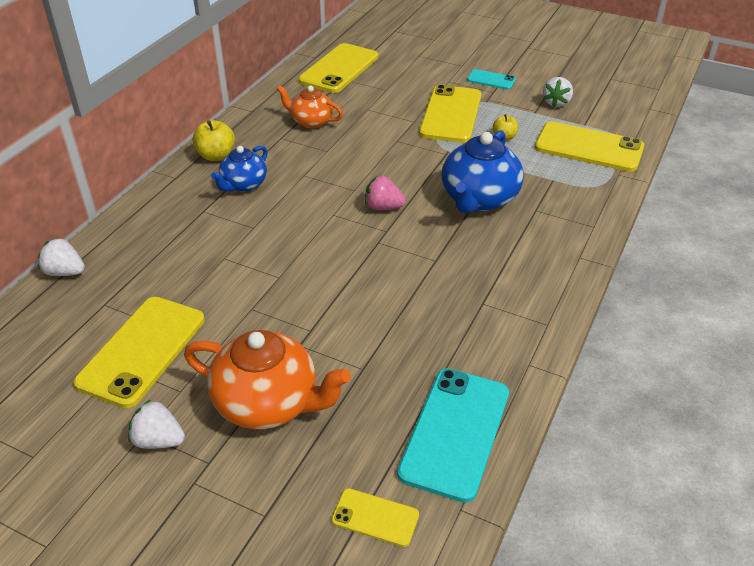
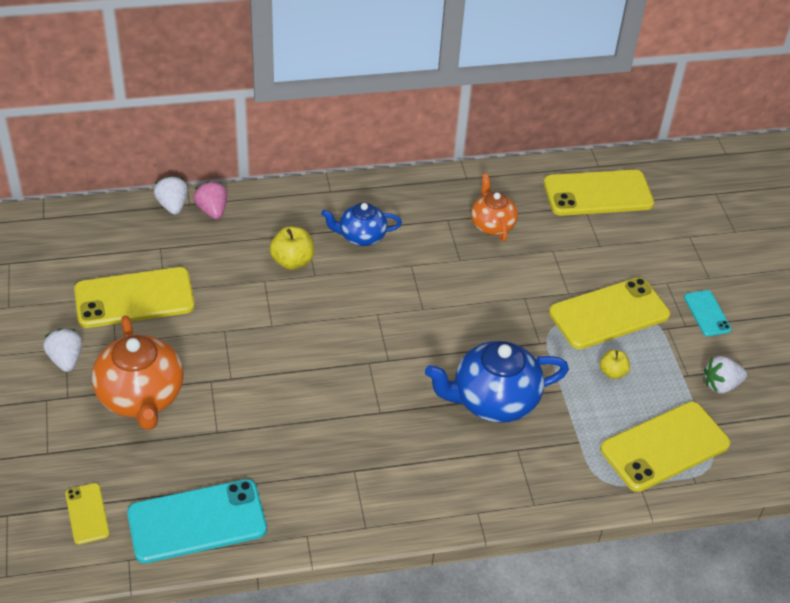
camera: 50 degrees right, 5 degrees up
(216, 156) = (381, 196): yellow apple -> yellow apple (292, 261)
(383, 207) = (417, 341): pink strawberry -> pink strawberry (212, 210)
(589, 147) = (664, 446): yellow phone -> yellow phone turned 75 degrees clockwise

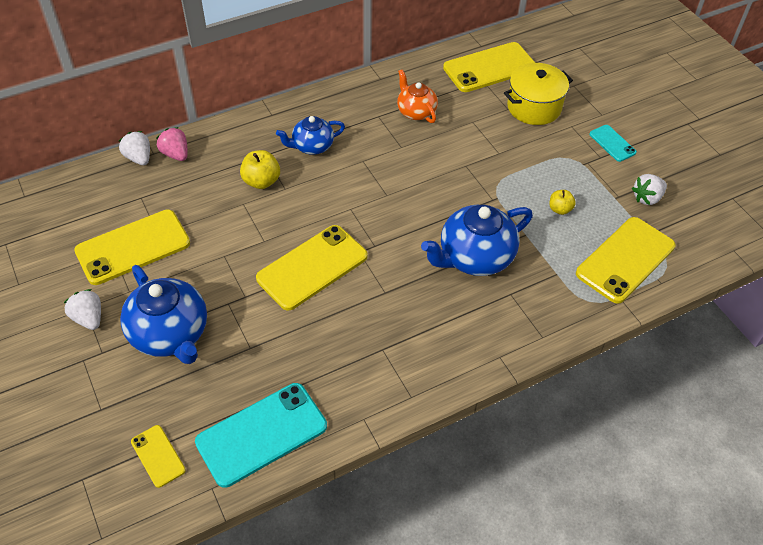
camera: 15 degrees left, 5 degrees up
(141, 397) = (170, 334): orange teapot -> blue teapot
(609, 314) = (537, 162): yellow phone -> yellow phone (312, 267)
(631, 251) = (534, 107): none -> yellow pot

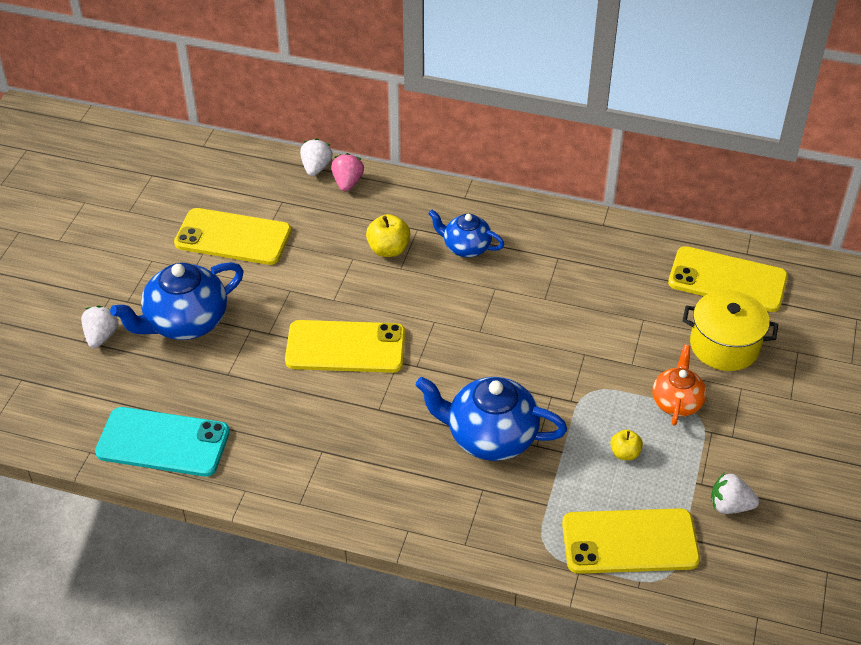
camera: 45 degrees right, 5 degrees down
(89, 318) = (145, 270): white strawberry -> white strawberry (101, 336)
(158, 456) = (82, 402): yellow phone -> none
(170, 334) = (185, 322): blue teapot -> blue teapot turned 45 degrees clockwise
(416, 111) = (598, 275): orange teapot -> orange teapot (677, 402)
(612, 143) = (763, 432): turquoise phone -> none

